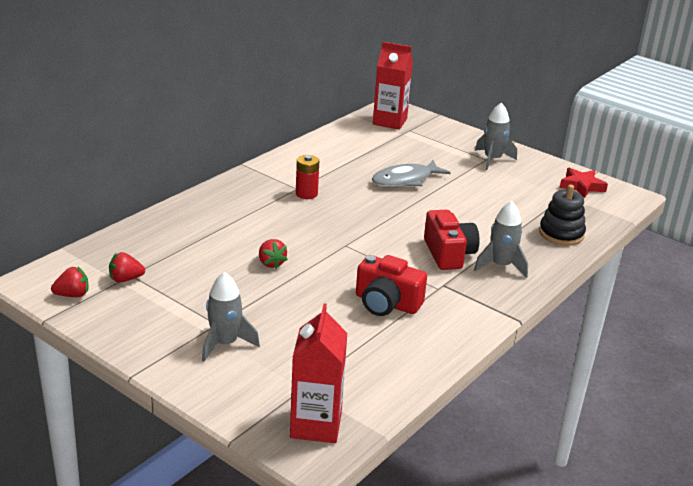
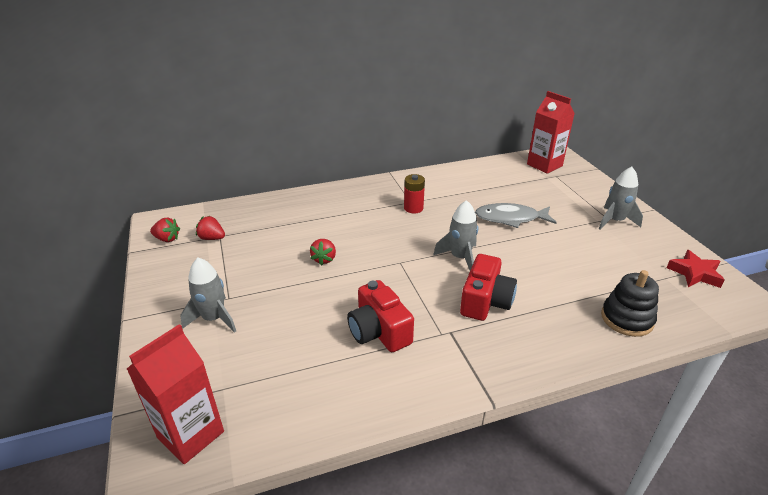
camera: 35 degrees right, 5 degrees up
(500, 266) = (527, 332): grey rocket -> grey rocket (460, 257)

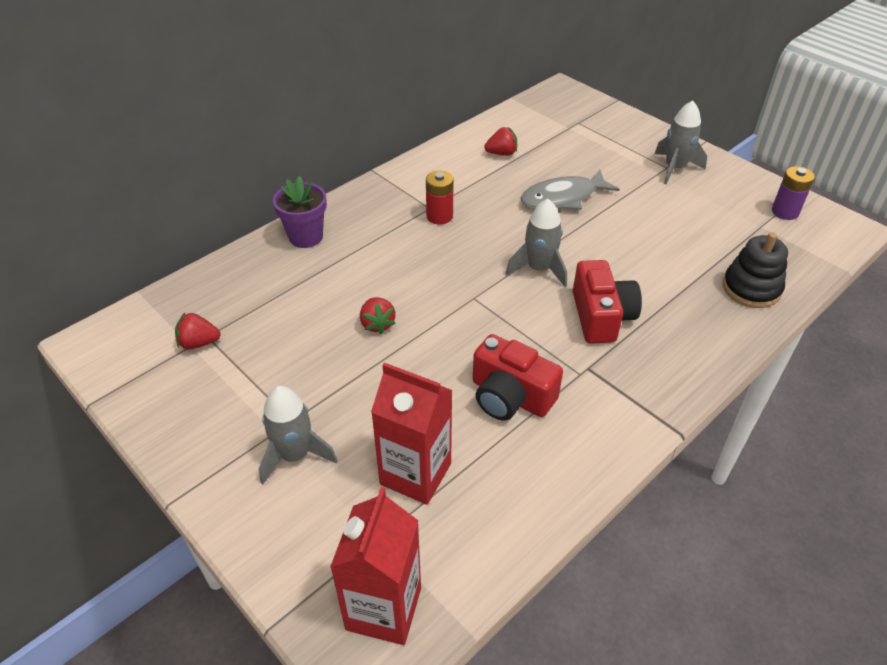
camera: 25 degrees left, 10 degrees up
(167, 239) = (131, 365): red strawberry -> red strawberry (501, 153)
(319, 198) = (306, 237): none -> purple flower pot
(544, 165) = (556, 110): red carton -> red carton (415, 474)
(695, 273) = (785, 212): red star -> purple battery

